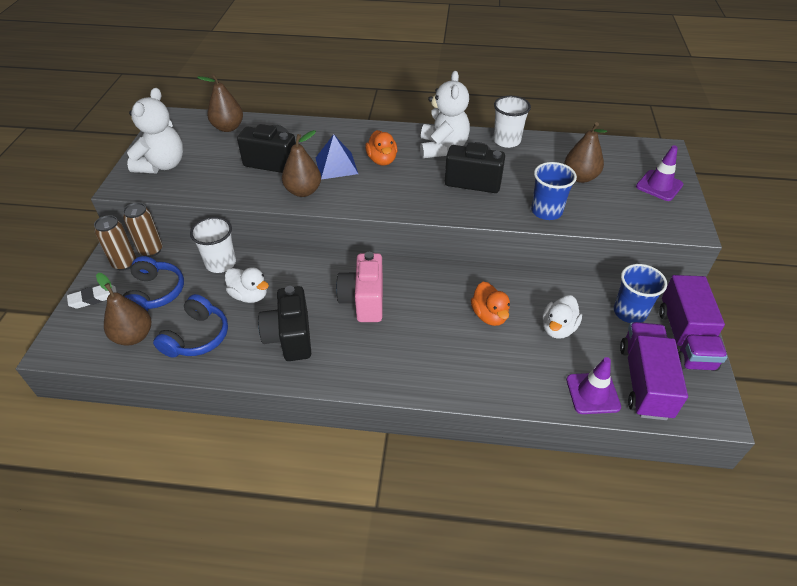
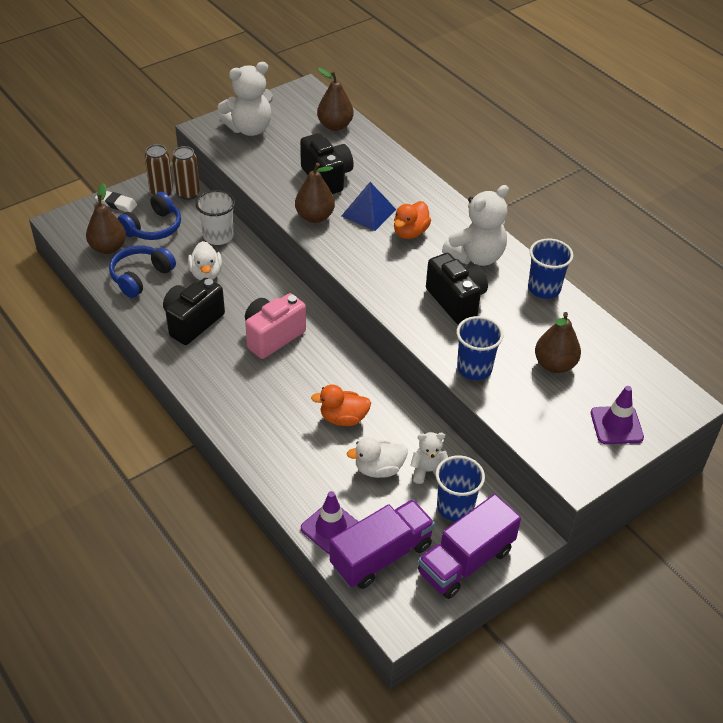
camera: 45 degrees right, 0 degrees up
(197, 337) = (141, 277): blue headphones -> blue headphones turned 150 degrees clockwise
(489, 315) = (343, 418): orange duck -> orange duck turned 60 degrees clockwise
(506, 141) = (544, 288): white cup -> blue cup
(584, 304) = (428, 471): none -> white teddy bear

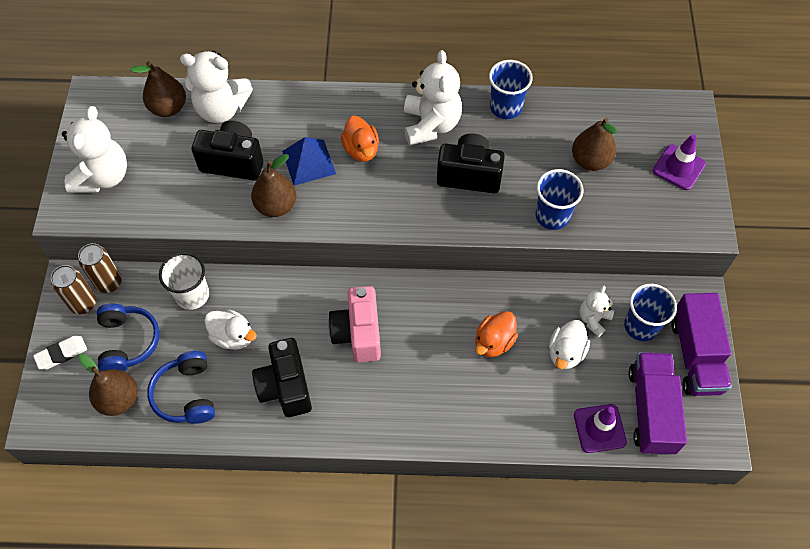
camera: 50 degrees left, 15 degrees up
(363, 149) = (221, 109): none -> white teddy bear

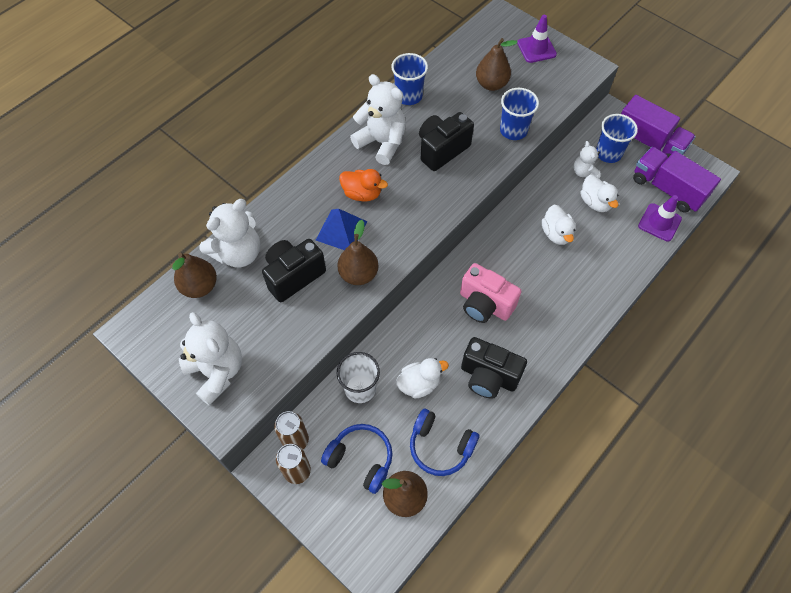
camera: 50 degrees left, 0 degrees up
(61, 354) = (328, 516): white eraser -> none
(494, 342) = (556, 234): orange duck -> white duck

